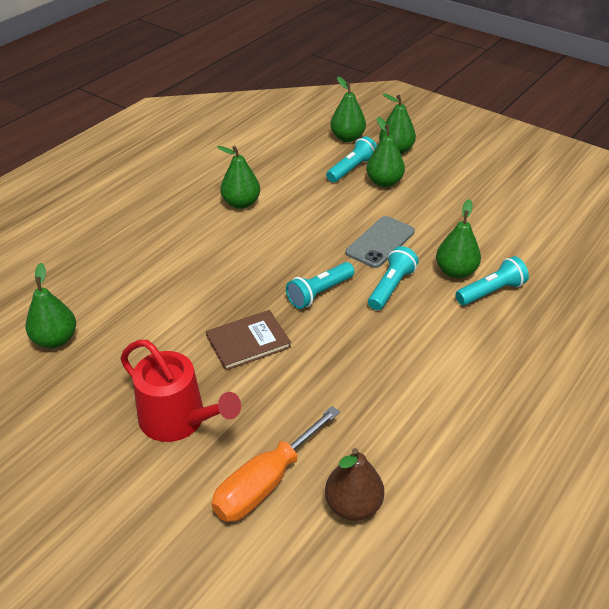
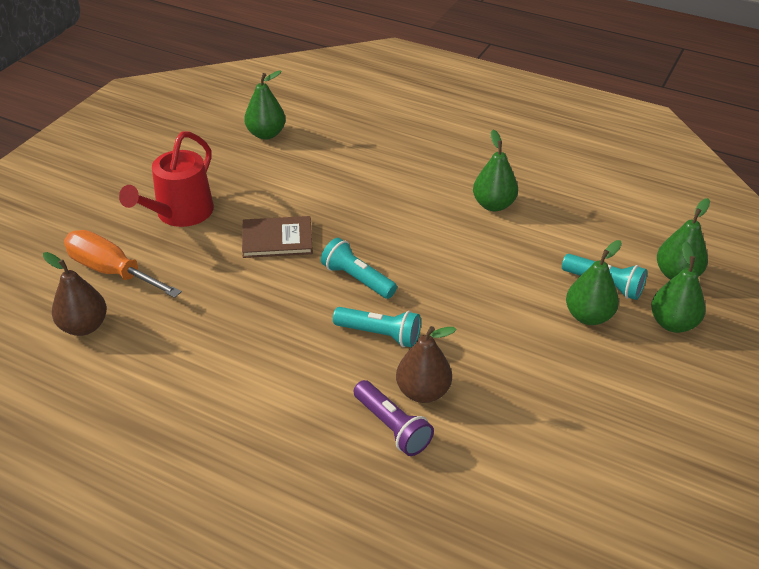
camera: 80 degrees right, 0 degrees up
(248, 342) = (277, 239): brown book -> brown book turned 60 degrees counterclockwise
(380, 242) = (460, 320): grey phone -> none
(455, 271) = (423, 392): green pear -> brown pear
(491, 291) = (392, 427): turquoise flashlight -> purple flashlight

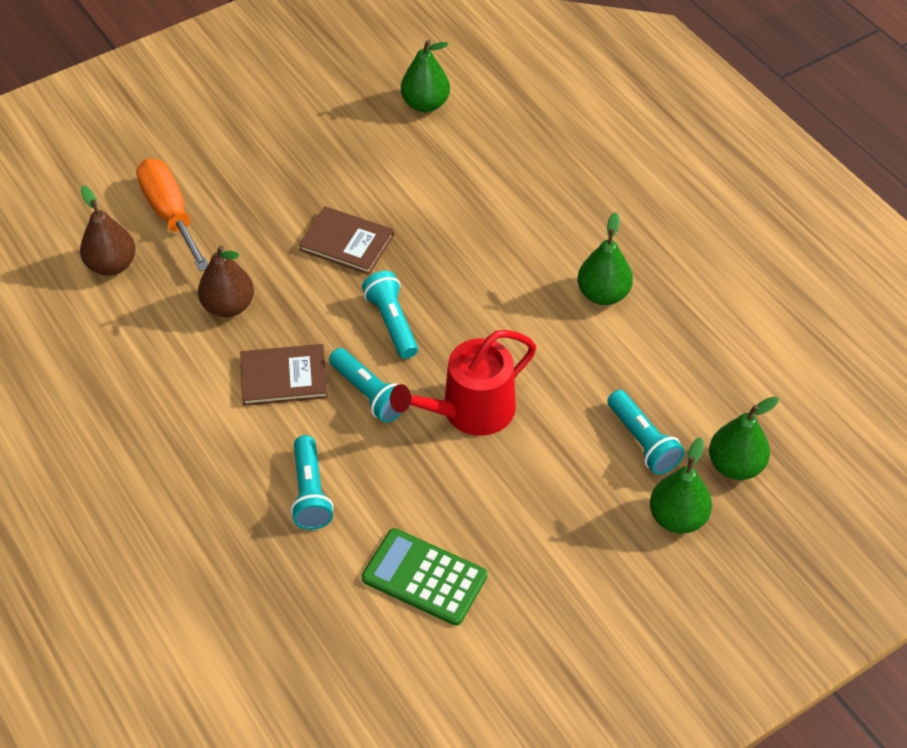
camera: 30 degrees right, 10 degrees up
(180, 213) = (274, 172): red watering can -> red watering can (470, 410)
(301, 350) = (284, 377): none -> brown book
(392, 427) = (310, 493): purple flashlight -> turquoise flashlight
(423, 392) = (364, 472): brown pear -> brown pear (228, 306)
(536, 448) = (424, 577): none -> green calculator
(588, 316) = (593, 469): green pear -> none

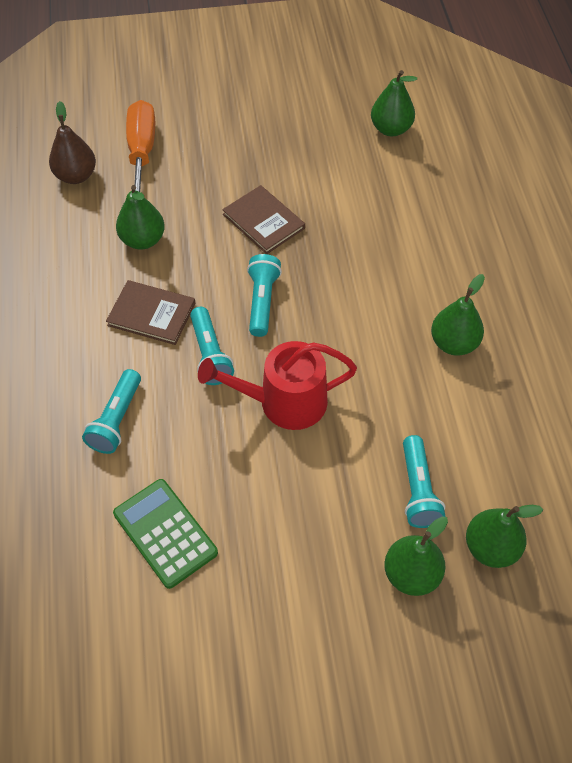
camera: 25 degrees right, 5 degrees up
(228, 306) = (143, 240): brown pear -> green pear

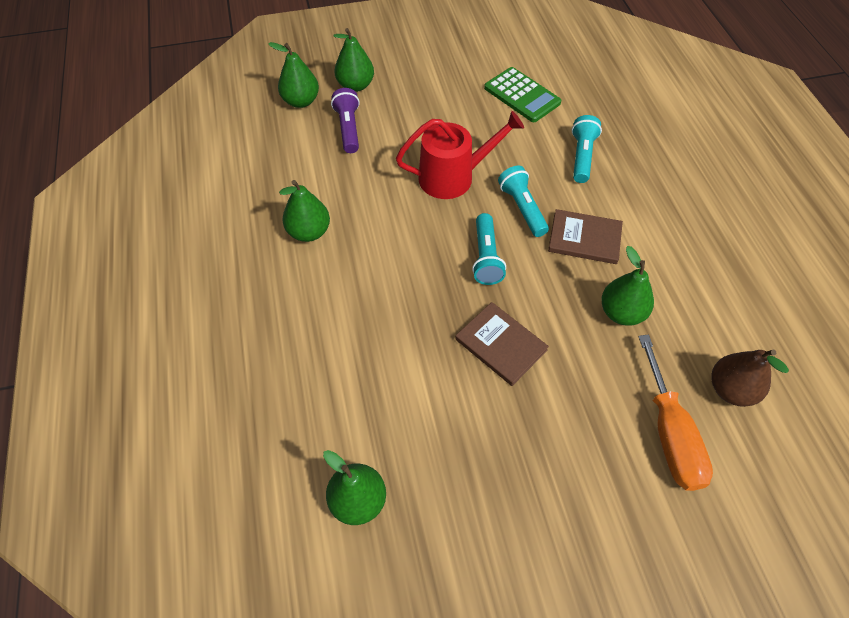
camera: 175 degrees right, 0 degrees up
(418, 490) = (348, 128): turquoise flashlight -> purple flashlight

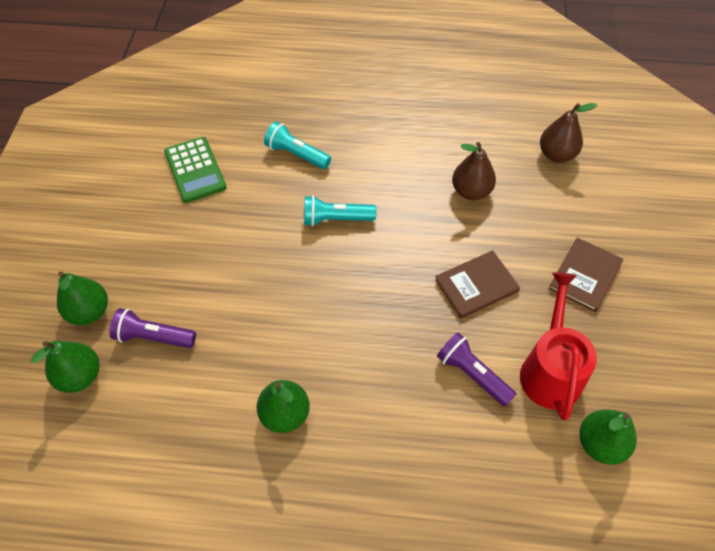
camera: 70 degrees left, 0 degrees up
(396, 364) = (472, 374): none -> purple flashlight
(453, 177) = (272, 261): red watering can -> red watering can (550, 371)
(486, 257) = (380, 266): turquoise flashlight -> none
(522, 95) = (195, 170): green calculator -> green calculator turned 90 degrees clockwise
(584, 238) = (388, 187): brown book -> brown book (584, 275)
(621, 312) = (471, 191): green pear -> brown pear
(669, 434) = (584, 204): orange screwdriver -> none

